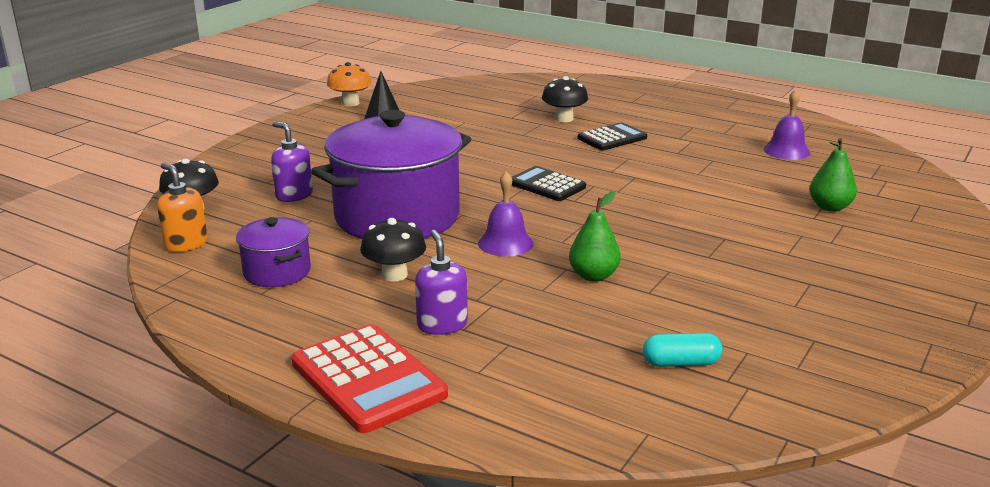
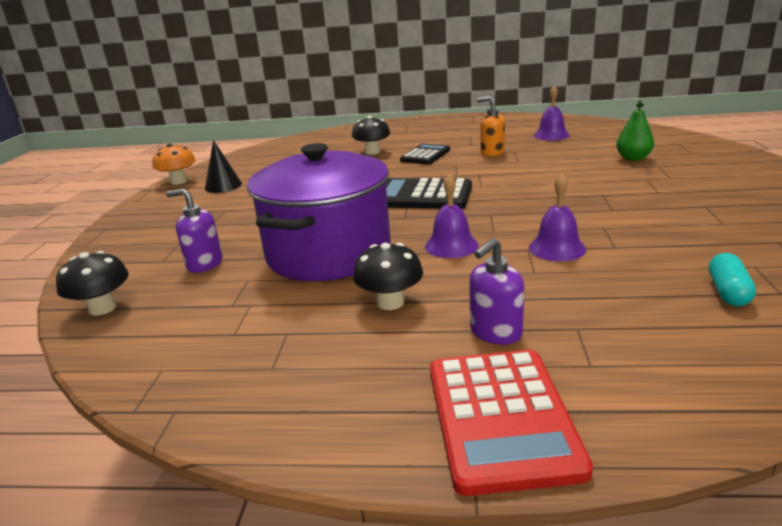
camera: 25 degrees left, 0 degrees up
(186, 244) = (128, 345): orange soap dispenser -> orange soap dispenser (492, 152)
(277, 272) = (266, 340): purple pot -> none
(368, 379) = (501, 418): red calculator -> red calculator turned 60 degrees clockwise
(442, 325) = (495, 332): purple soap dispenser -> purple soap dispenser turned 90 degrees counterclockwise
(547, 185) = (422, 196): black calculator -> black calculator, size x1.54
(593, 276) = (557, 248): green pear -> purple bell
(681, 363) = (728, 292): turquoise capsule -> turquoise capsule turned 45 degrees counterclockwise

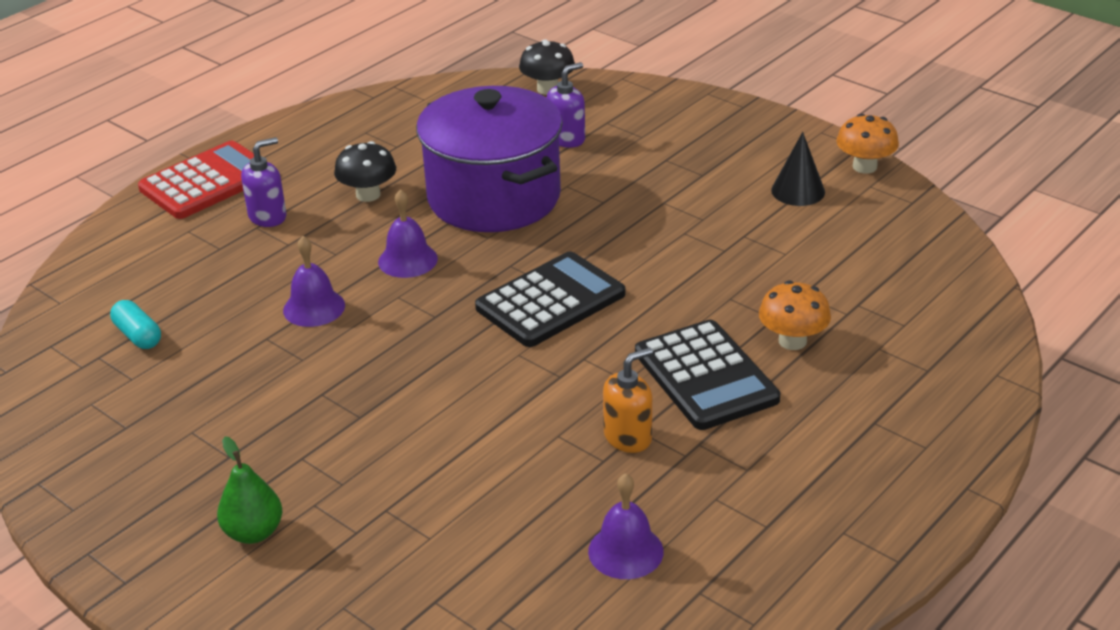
camera: 125 degrees right, 10 degrees up
(372, 152) = (792, 341): black mushroom -> orange mushroom
(425, 155) = (705, 376): black calculator -> black calculator, size x1.54
(495, 332) = (268, 216): purple soap dispenser -> purple soap dispenser turned 60 degrees clockwise
(501, 418) = (207, 182): red calculator -> red calculator turned 105 degrees clockwise
(633, 158) = (410, 535): green pear -> green pear (254, 532)

